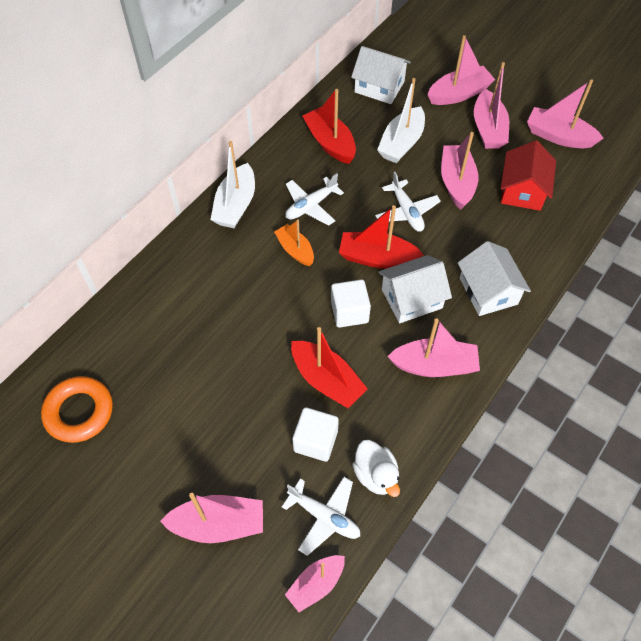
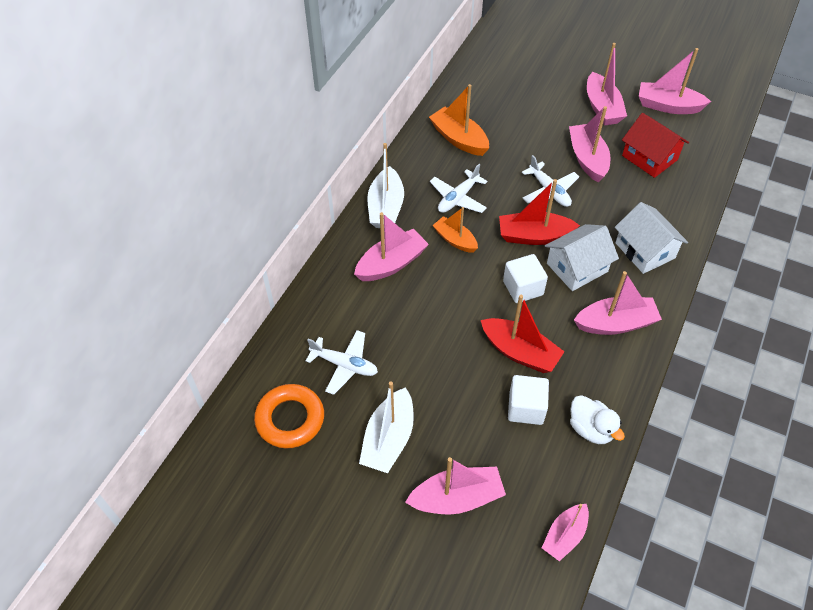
camera: 10 degrees left, 5 degrees down
(324, 516) = (554, 474): white plane -> white plane (344, 365)
(330, 143) = (459, 139): red boat -> orange boat
(379, 87) = (490, 83): white house -> none
(401, 143) = (526, 131): white boat -> white boat (388, 439)
(459, 94) = (566, 80): pink boat -> pink boat (391, 264)
(522, 190) = (649, 158): red house -> red house turned 45 degrees counterclockwise

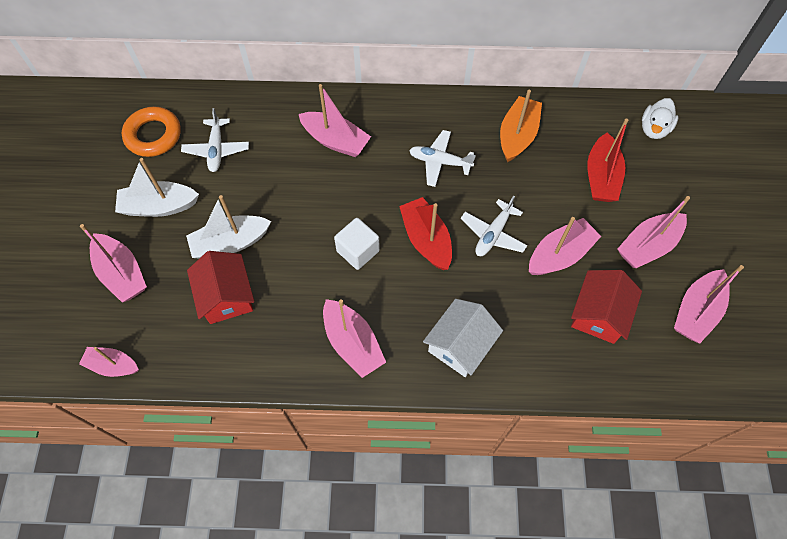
camera: 65 degrees right, 10 degrees up
(386, 207) = (397, 112): white boat -> white boat (230, 243)
(455, 240) = (387, 178): orange boat -> none
(520, 352) = (284, 272): red boat -> red boat (601, 177)
(526, 408) = (226, 296): white cube -> red house
(577, 267) = (406, 289): white house -> none
(591, 429) = (224, 355): white duck -> white duck (654, 129)
(668, 106) = (696, 311): pink boat -> pink boat turned 135 degrees counterclockwise

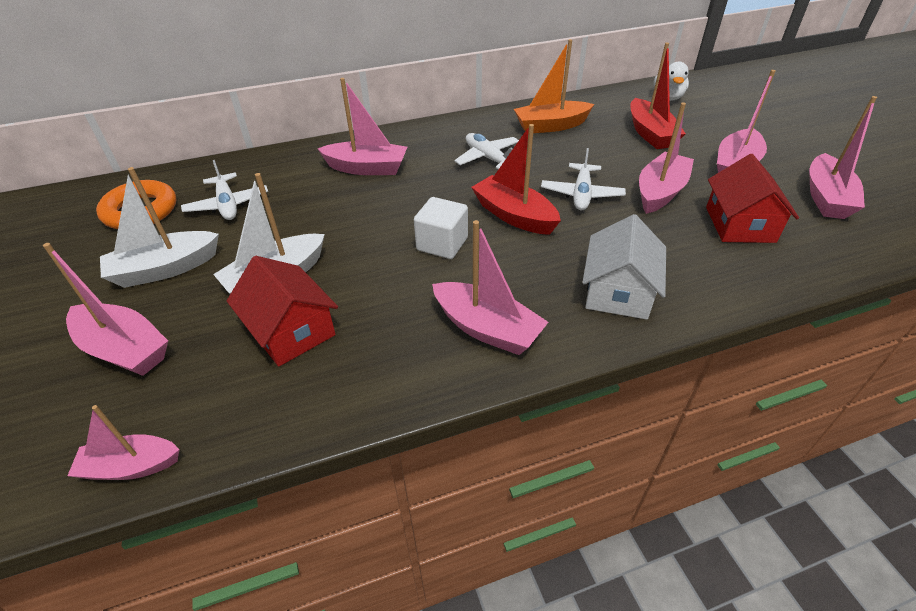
camera: 20 degrees left, 20 degrees down
(440, 162) = (488, 158): white plane -> white plane turned 60 degrees clockwise
(517, 135) = (551, 126): orange boat -> orange boat turned 105 degrees counterclockwise

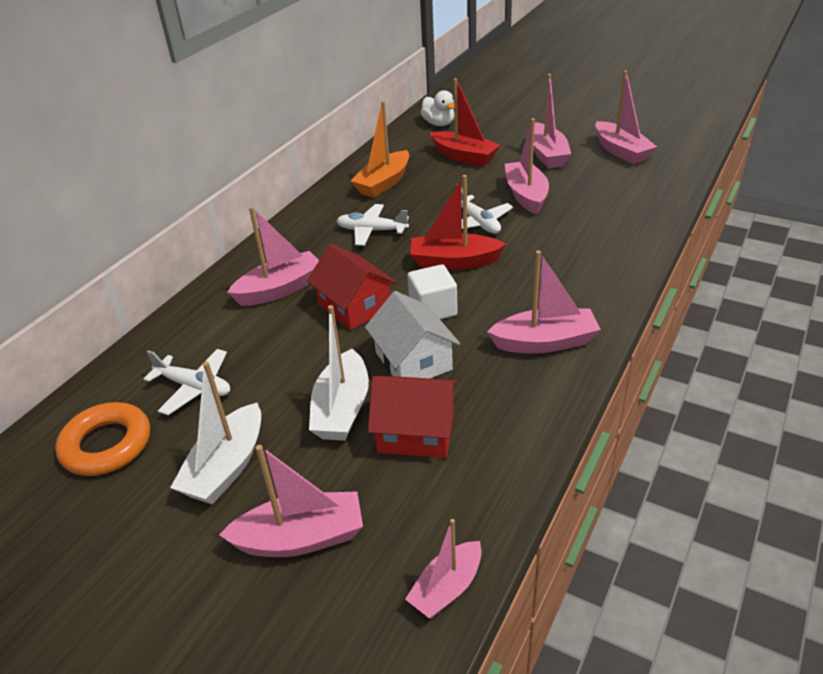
camera: 40 degrees left, 5 degrees down
(618, 291) = (587, 272): white house -> white house (413, 361)
(740, 224) = (598, 192): red house -> red house (354, 306)

